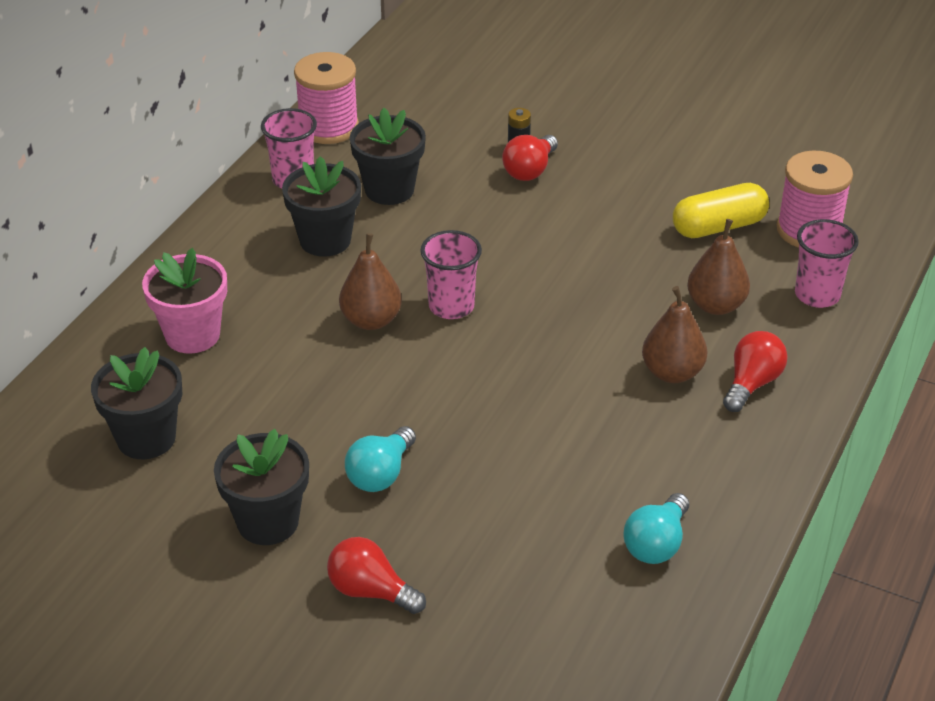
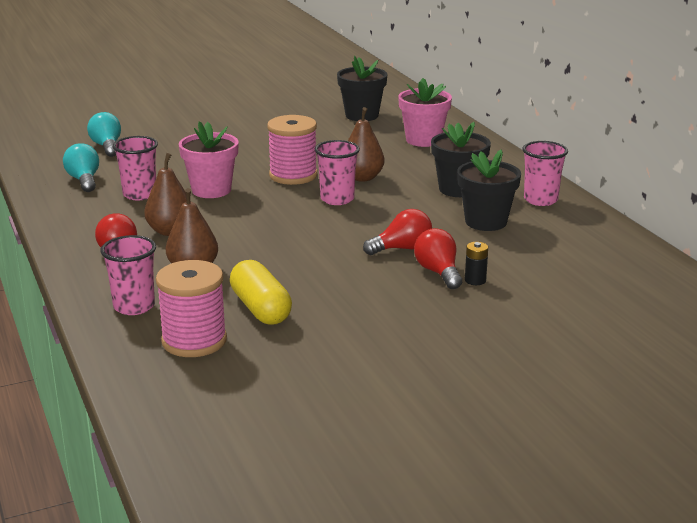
camera: 130 degrees right, 15 degrees down
(268, 522) = (264, 121): black flower pot -> none
(328, 127) = (595, 228): pink spool -> pink spool (293, 175)
(371, 591) = (188, 126): red light bulb -> red light bulb (402, 248)
(380, 474) = (247, 146): turquoise light bulb -> turquoise light bulb (107, 146)
(544, 413) = (211, 190): none -> pink flower pot
(627, 462) = (140, 194): none -> pink cup
(718, 227) = (260, 308): yellow capsule -> yellow capsule turned 45 degrees counterclockwise

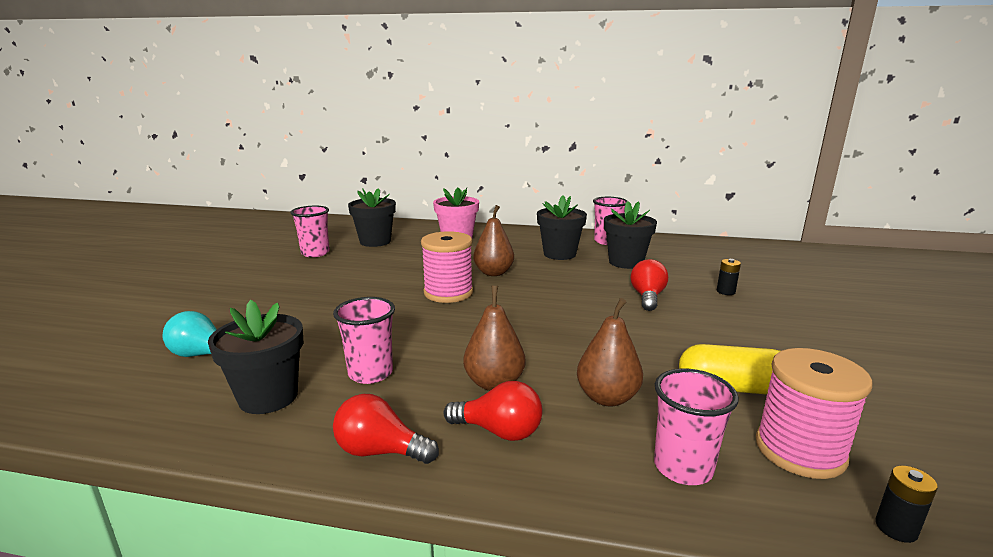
camera: 55 degrees left, 5 degrees down
(84, 180) = (268, 397): turquoise light bulb -> black flower pot
(134, 376) = (896, 528): none -> black battery
(211, 190) = (422, 334): pink flower pot -> none
(337, 199) = (522, 291): pink cup -> pink cup (315, 253)
(438, 272) = (703, 298): red light bulb -> red light bulb (380, 451)

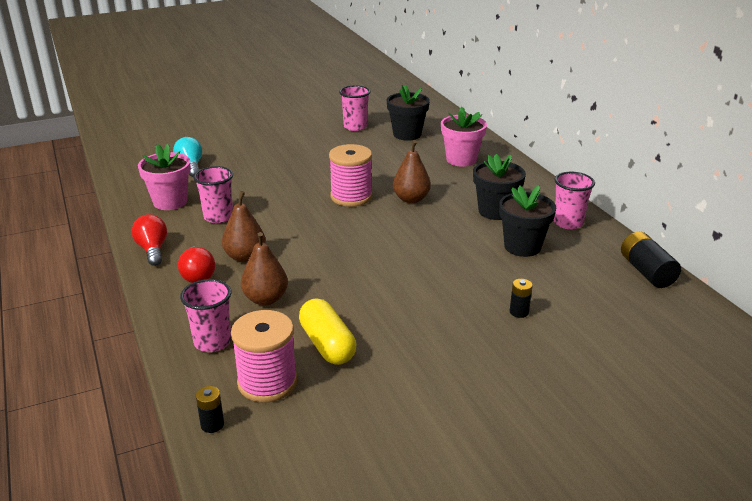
camera: 55 degrees right, 10 degrees up
(268, 397) = (170, 202): black flower pot -> pink flower pot
(647, 297) = (451, 276): red light bulb -> none
(698, 243) = (646, 272): none -> black battery

